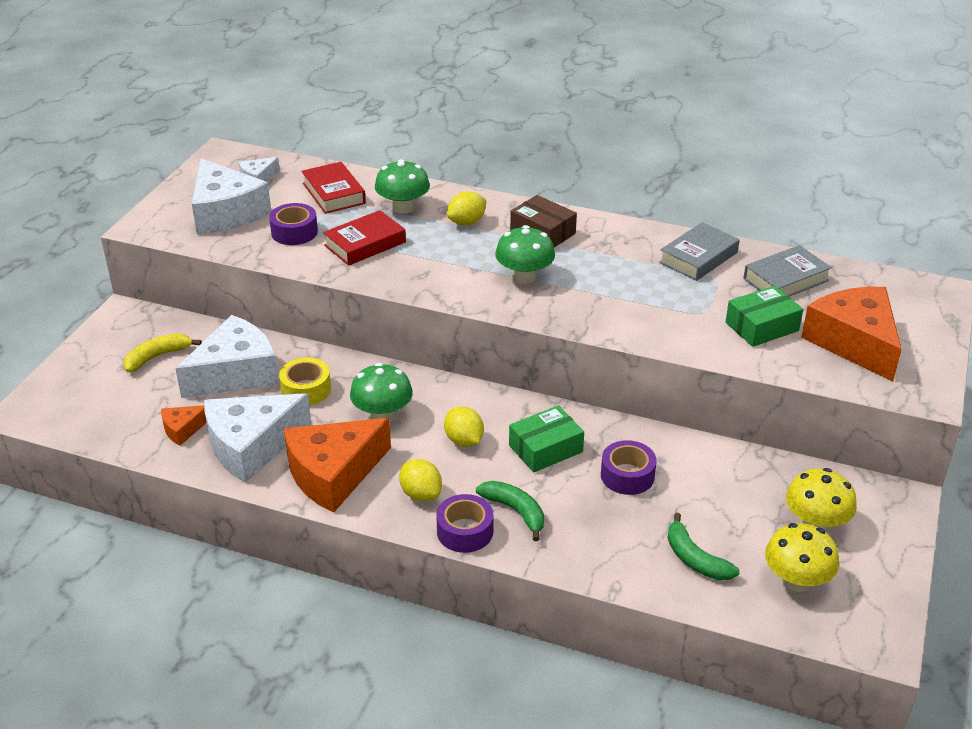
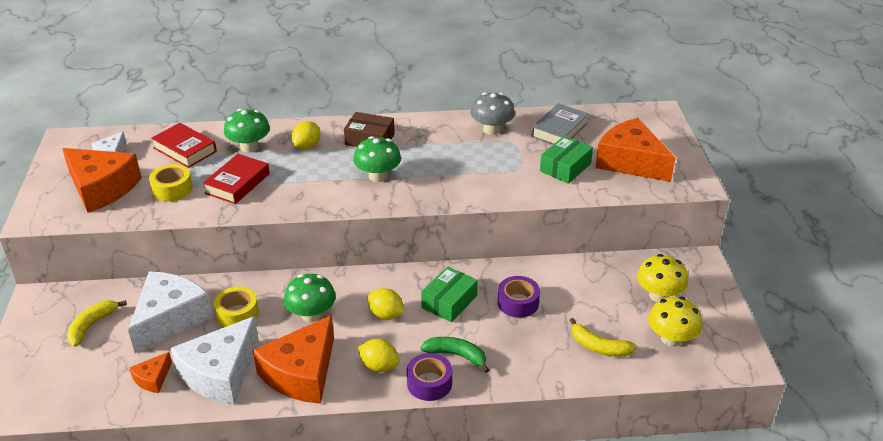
camera: 25 degrees left, 0 degrees up
(225, 212) = (101, 188): white cheese -> orange cheese
(294, 232) = (172, 189): purple tape -> yellow tape
(695, 559) = (599, 347): green banana -> yellow banana
(698, 257) = (491, 129): grey book -> grey mushroom

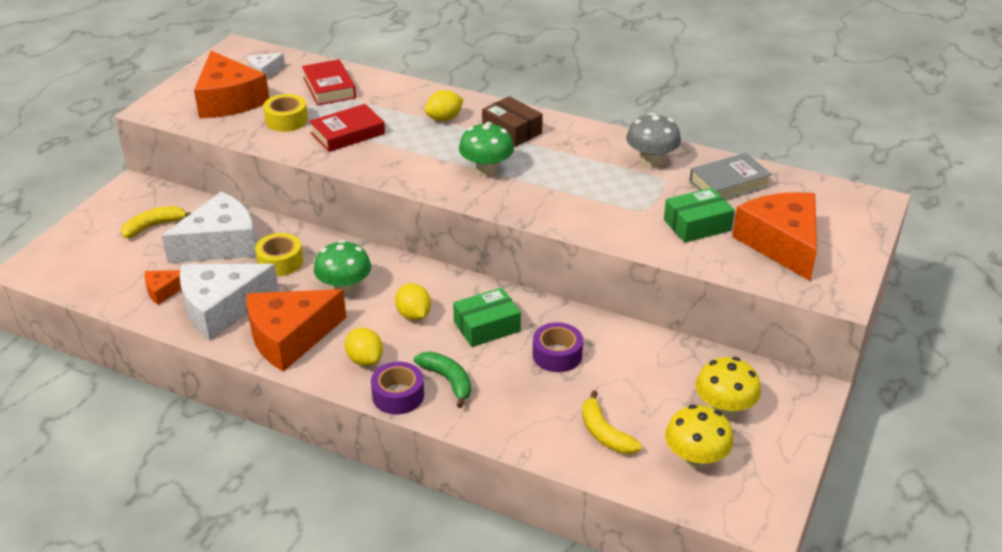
camera: 30 degrees right, 0 degrees up
(249, 147) = (389, 103): green mushroom -> none

